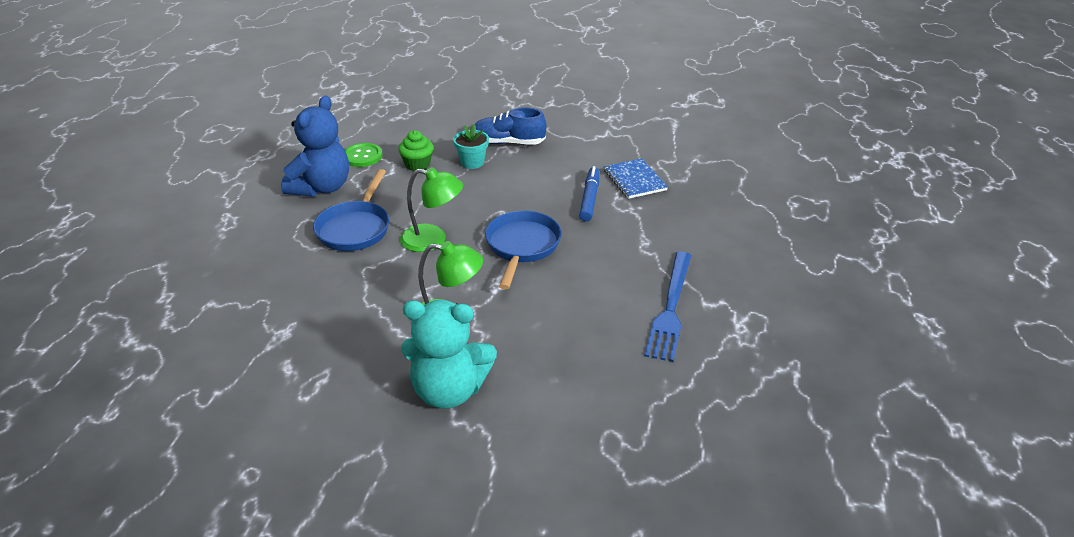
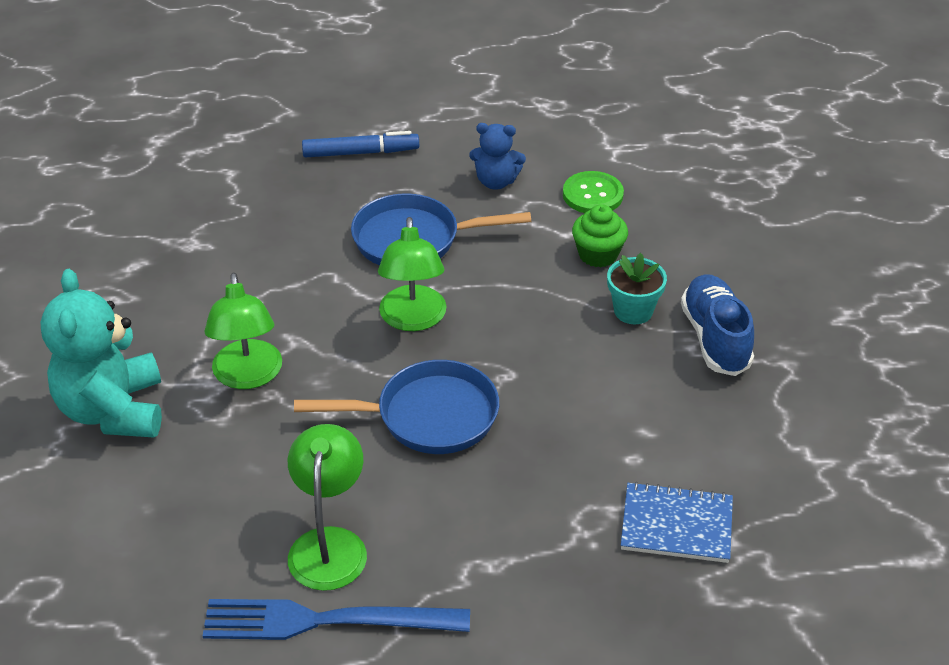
camera: 75 degrees right, 5 degrees up
(322, 187) = (496, 182): blue teddy bear -> blue teddy bear, size x0.55
(589, 199) = (590, 473): blue marker -> blue marker (360, 152)
(612, 299) = (329, 544): none -> green lamp
(634, 180) = (676, 525): blue notebook -> blue notebook turned 45 degrees clockwise

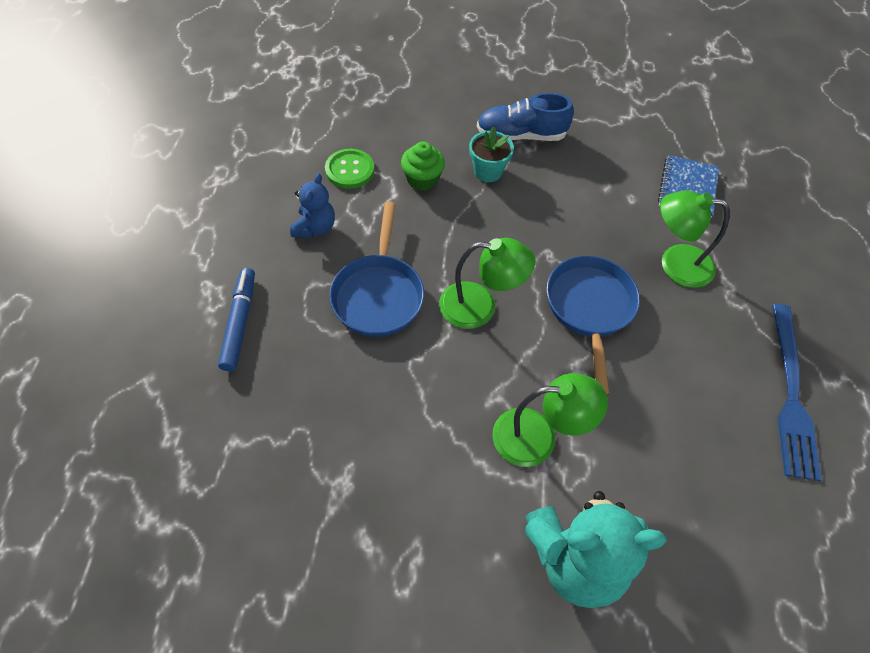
camera: 85 degrees left, 15 degrees up
(329, 544) = (720, 386): green lamp -> green lamp (675, 264)

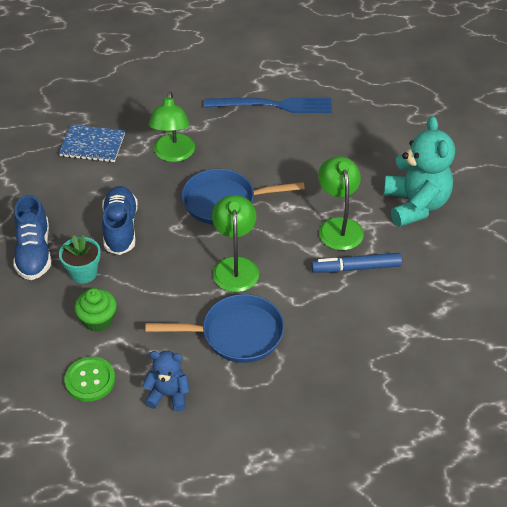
camera: 95 degrees left, 10 degrees down
(239, 323) = (286, 430): blue marker -> blue marker (356, 268)
(550, 205) = (120, 228): none -> blue shoe

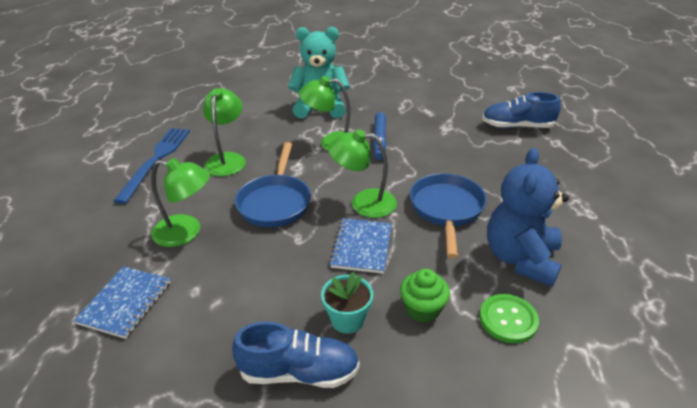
camera: 80 degrees left, 10 degrees down
(120, 228) = (285, 282): blue shoe -> blue shoe (517, 126)
(168, 395) = (521, 258): blue teddy bear -> blue teddy bear, size x1.82
(170, 272) = (362, 247): none -> blue notebook
(287, 153) = (227, 159): none -> green lamp

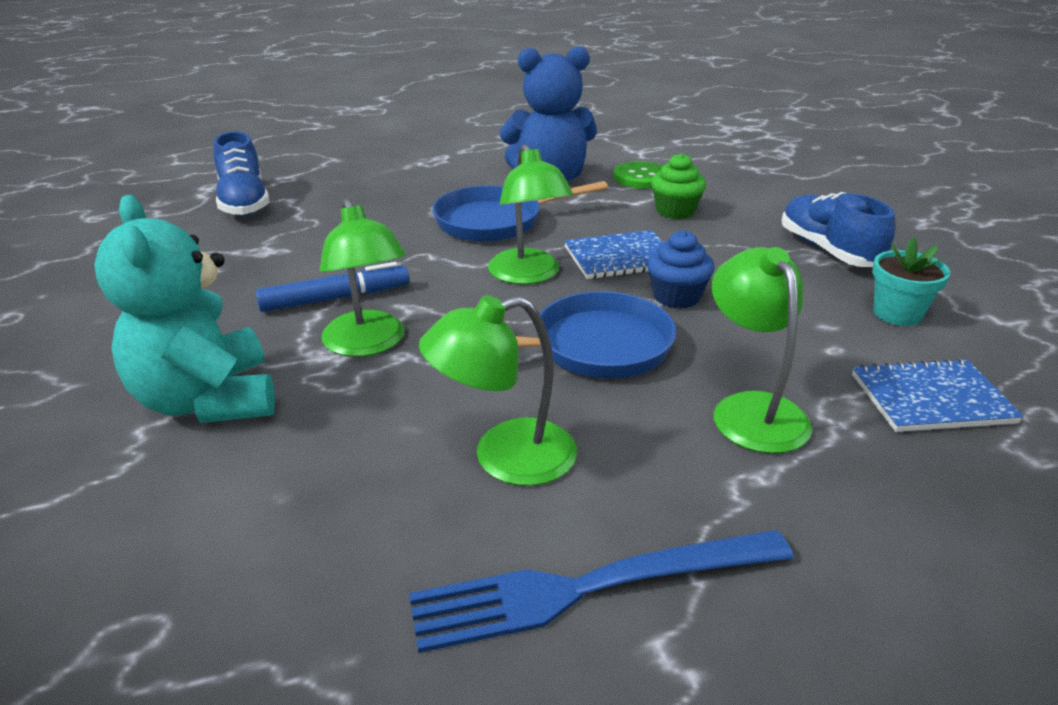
camera: 115 degrees left, 5 degrees down
(297, 251) = (676, 297): none -> blue cupcake
(347, 320) = (737, 242): turquoise flower pot -> turquoise flower pot (897, 314)

